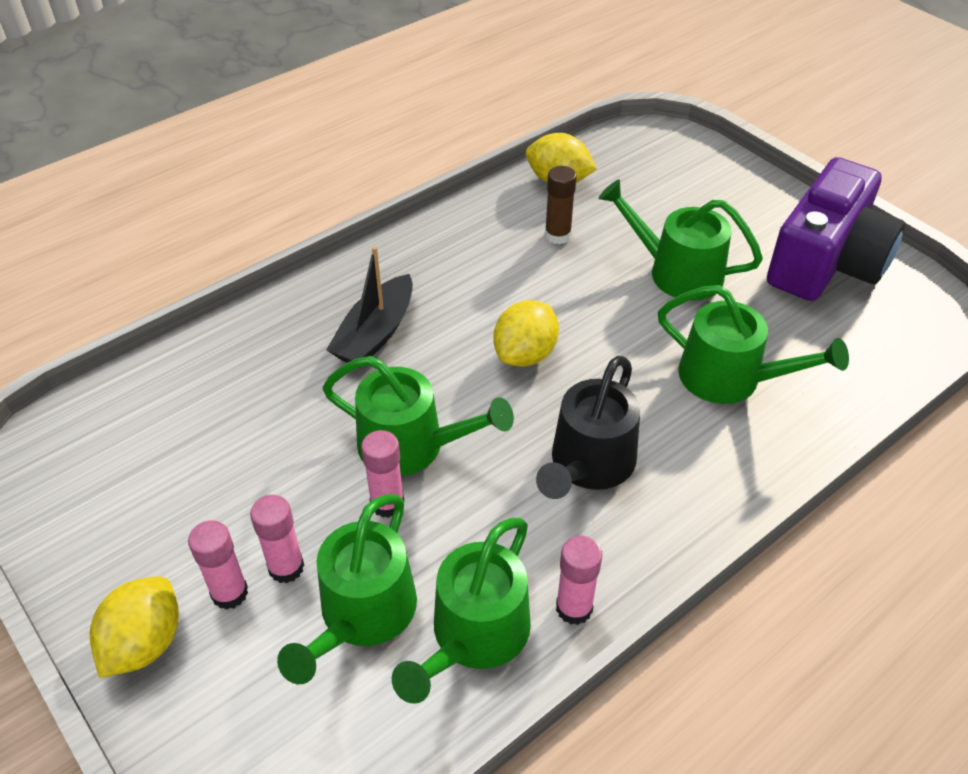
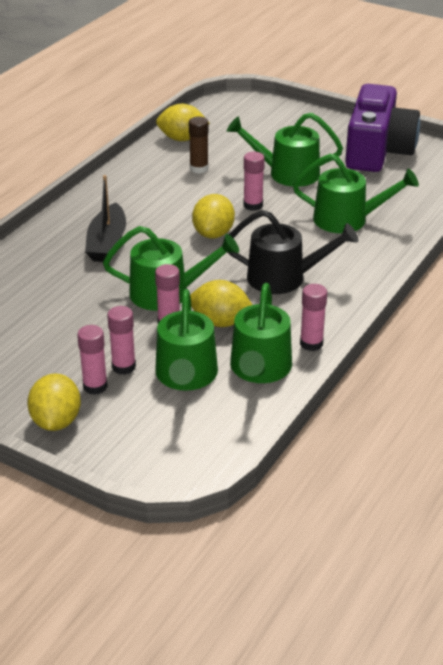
camera: 20 degrees left, 10 degrees down
(460, 523) = (220, 322): none -> yellow lemon
(588, 464) = (284, 278): black watering can -> black watering can turned 90 degrees counterclockwise
(603, 317) = (253, 205): none -> pink glue stick

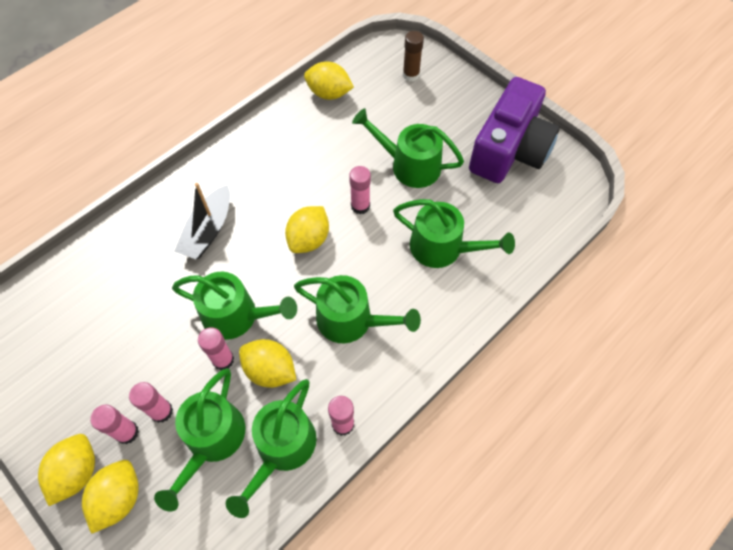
camera: 15 degrees right, 25 degrees up
(111, 430) = (119, 498): none -> yellow lemon
(199, 168) = (329, 140): brown glue stick -> brown glue stick (411, 75)
(284, 278) = (351, 320): black watering can -> green watering can

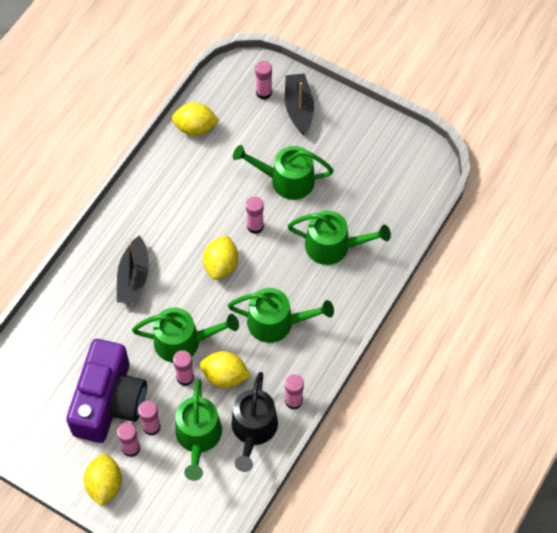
camera: 15 degrees left, 0 degrees up
(119, 498) = (144, 493): yellow lemon -> none
(282, 448) = (253, 429): green watering can -> black watering can
(411, 75) = (264, 93): brown glue stick -> pink glue stick
(443, 96) = (299, 108): none -> black boat
(509, 150) = (368, 146): purple camera -> purple camera (109, 401)

